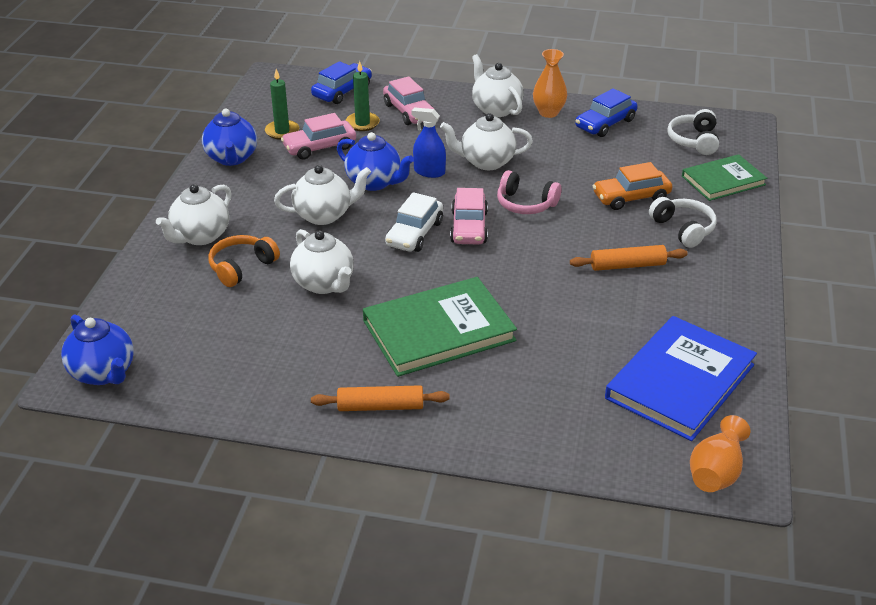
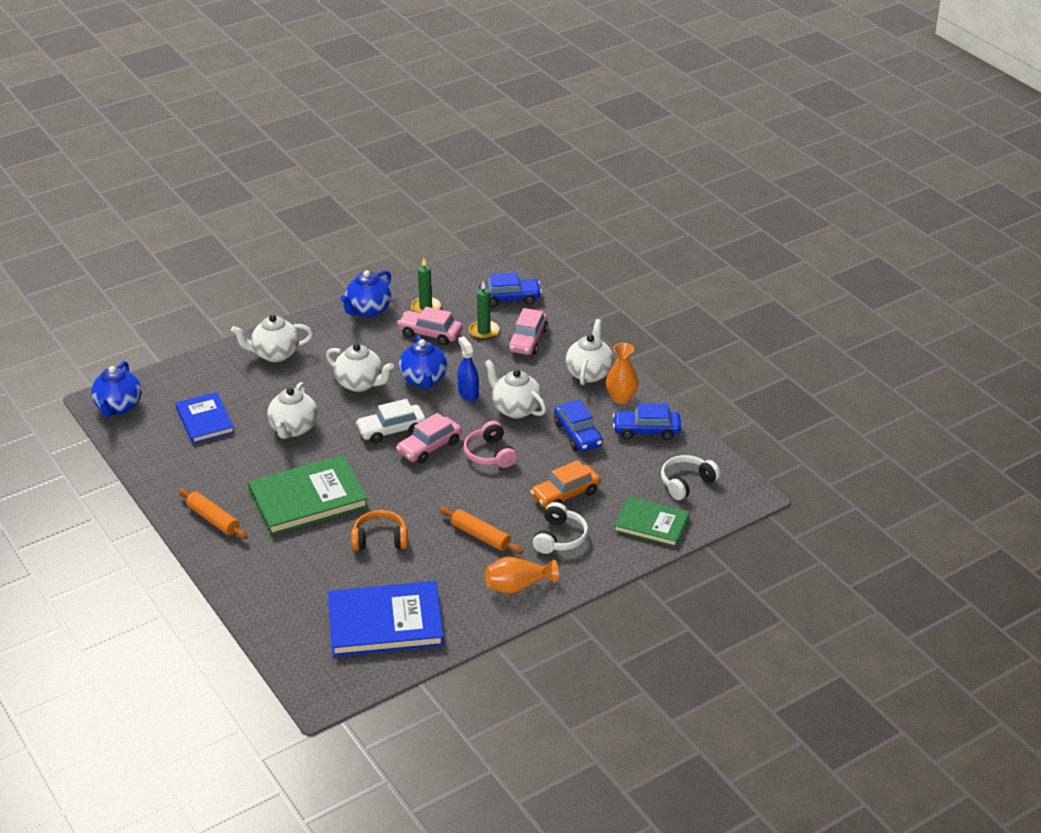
camera: 45 degrees right, 0 degrees up
(222, 329) = (205, 420): none -> blue book
(242, 267) = (267, 389): orange headphones -> orange headphones (380, 539)
(438, 330) = (308, 499): green book -> green book turned 45 degrees counterclockwise
(563, 153) = (577, 434): none -> blue car
(631, 197) = (565, 494): orange car -> orange car turned 60 degrees counterclockwise
(716, 472) = (316, 681): orange vase -> orange vase (517, 586)

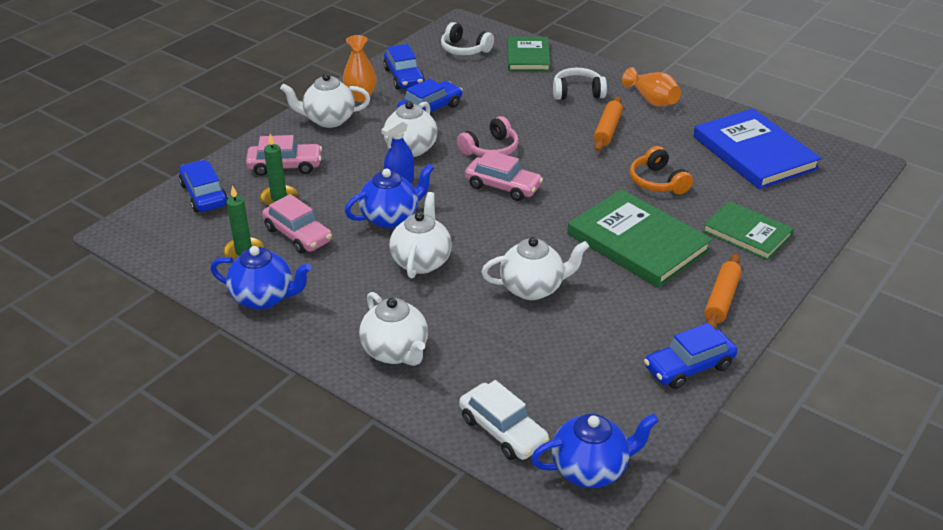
camera: 110 degrees left, 0 degrees up
(163, 477) = (688, 367): none -> blue car
(205, 420) = (564, 369): blue book -> none
(276, 566) = (747, 233): none -> green book
(391, 430) = (491, 217): white car -> white car (503, 431)
(430, 333) = (298, 235): pink car -> pink car turned 45 degrees counterclockwise
(565, 494) = (519, 100): orange car -> none

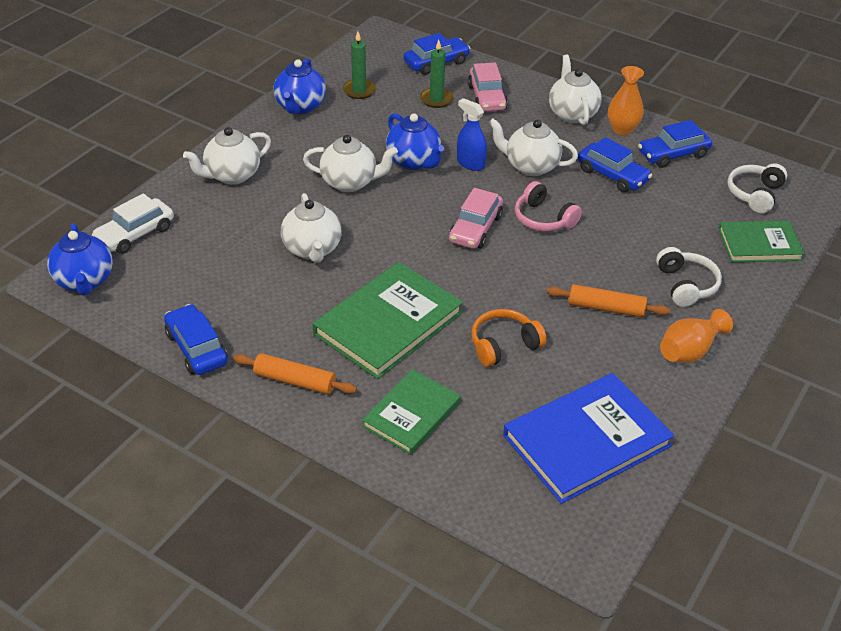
camera: 85 degrees right, 5 degrees up
(298, 235) = (384, 114): pink car -> none

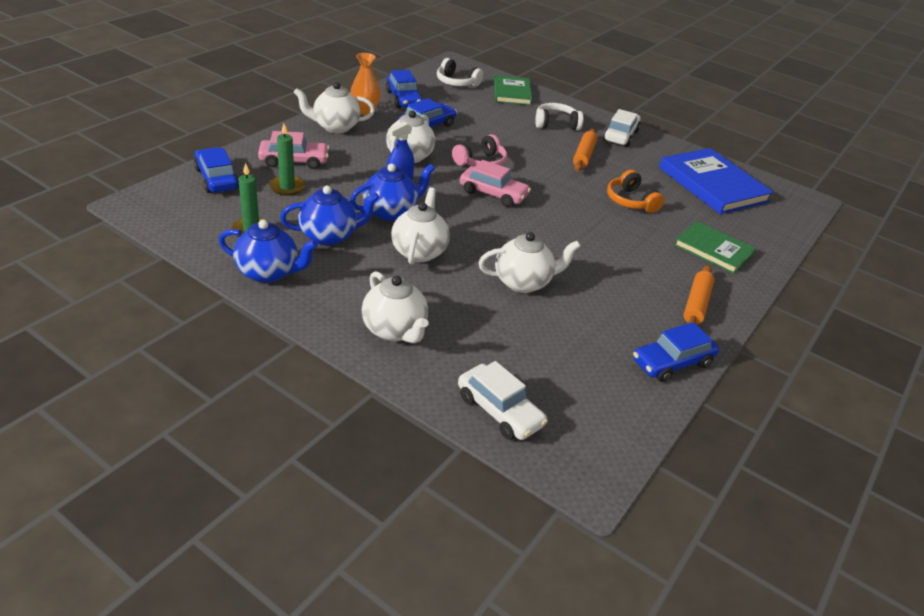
camera: 90 degrees left, 5 degrees down
(85, 281) = (586, 453): blue teapot -> blue teapot (329, 236)
(388, 323) = (617, 250): green book -> none
(689, 351) = (620, 136): orange vase -> white car

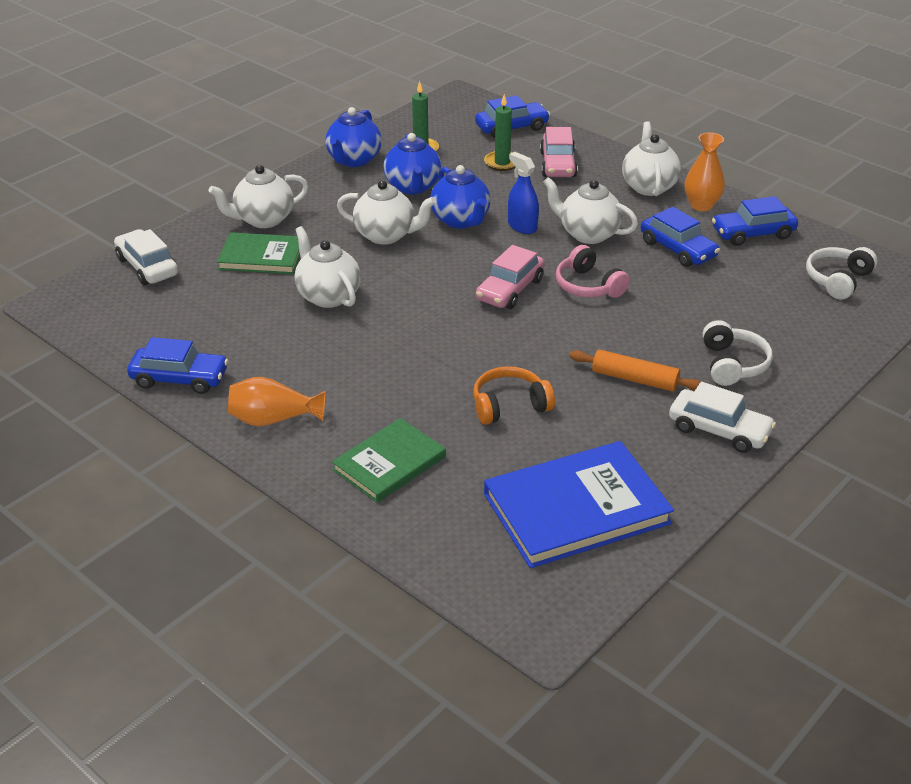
camera: 100 degrees right, 0 degrees up
(499, 411) = (147, 267): white car -> white car turned 90 degrees clockwise
(512, 92) = (830, 330): green book -> green book (261, 257)
(523, 282) = (328, 296): white teapot -> white teapot turned 150 degrees clockwise
(672, 362) = (179, 379): blue car -> blue car turned 120 degrees clockwise
(696, 304) = (273, 419): orange rolling pin -> orange vase

